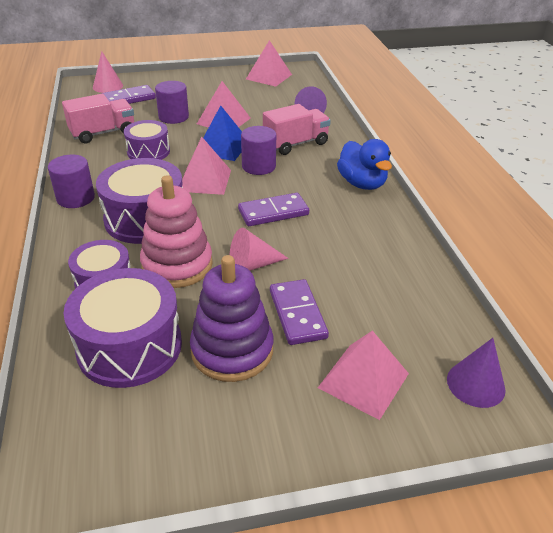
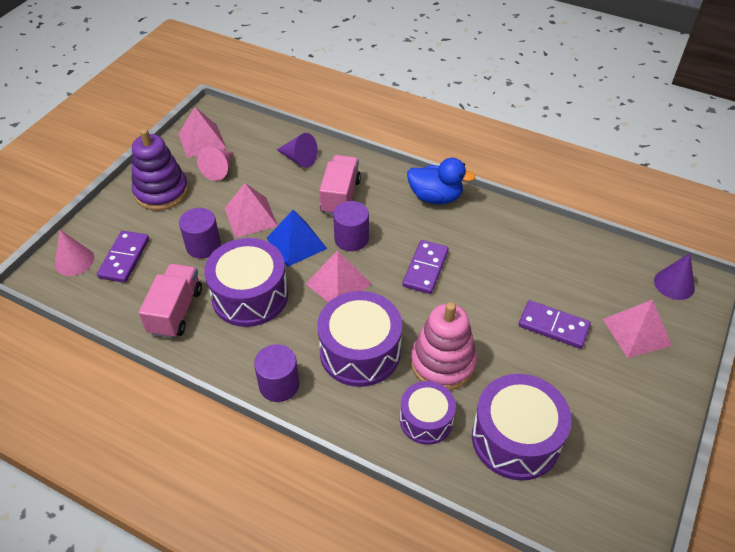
camera: 50 degrees left, 10 degrees up
(148, 152) = (250, 295): purple drum -> purple drum, size x1.62
(232, 350) = (563, 382): purple stacking toy -> purple stacking toy (161, 192)
(252, 265) = (480, 319): pink cone -> pink cone (219, 170)

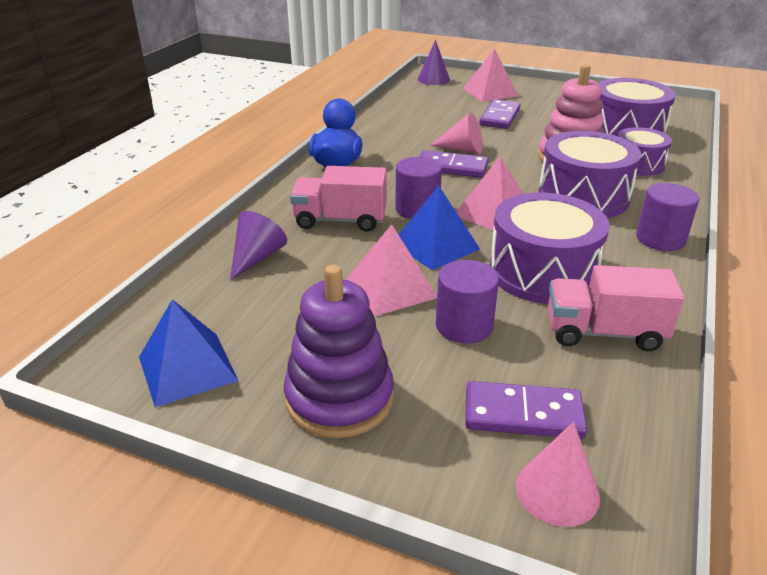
camera: 95 degrees left, 15 degrees down
(202, 141) = (187, 368): pink pyramid -> blue pyramid
(219, 170) = (277, 334): pink cone -> pink cone (462, 149)

